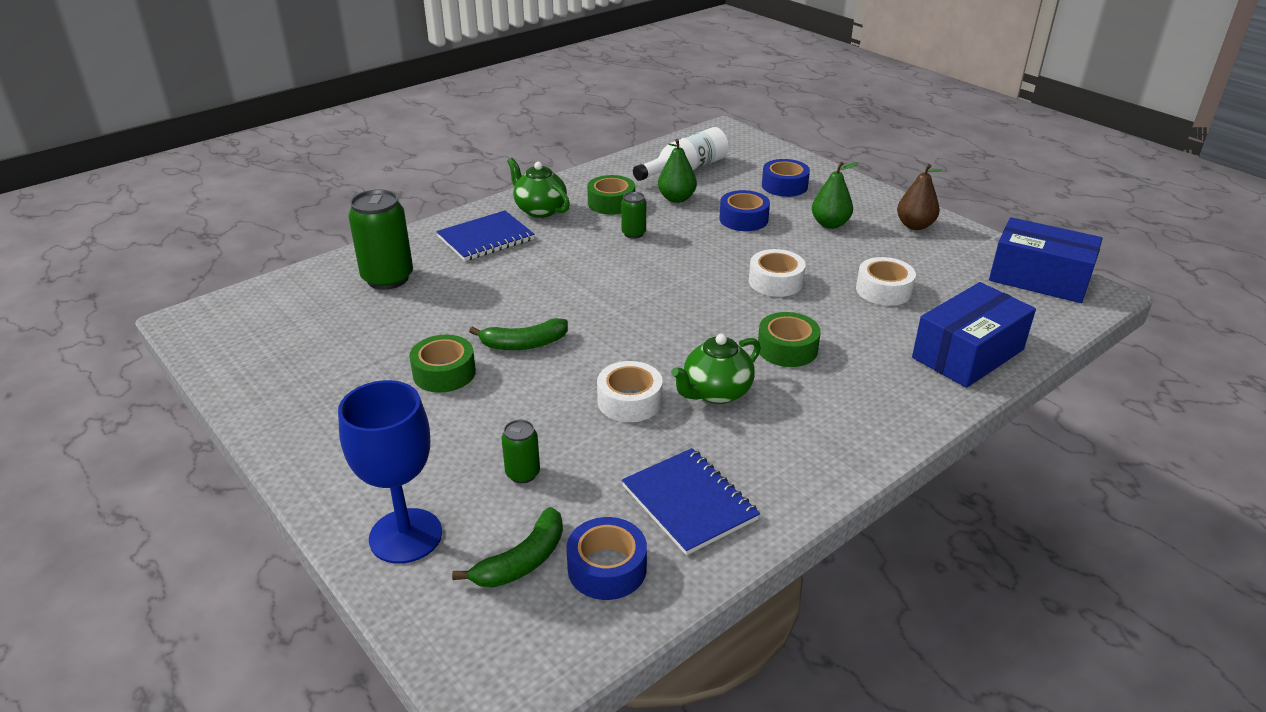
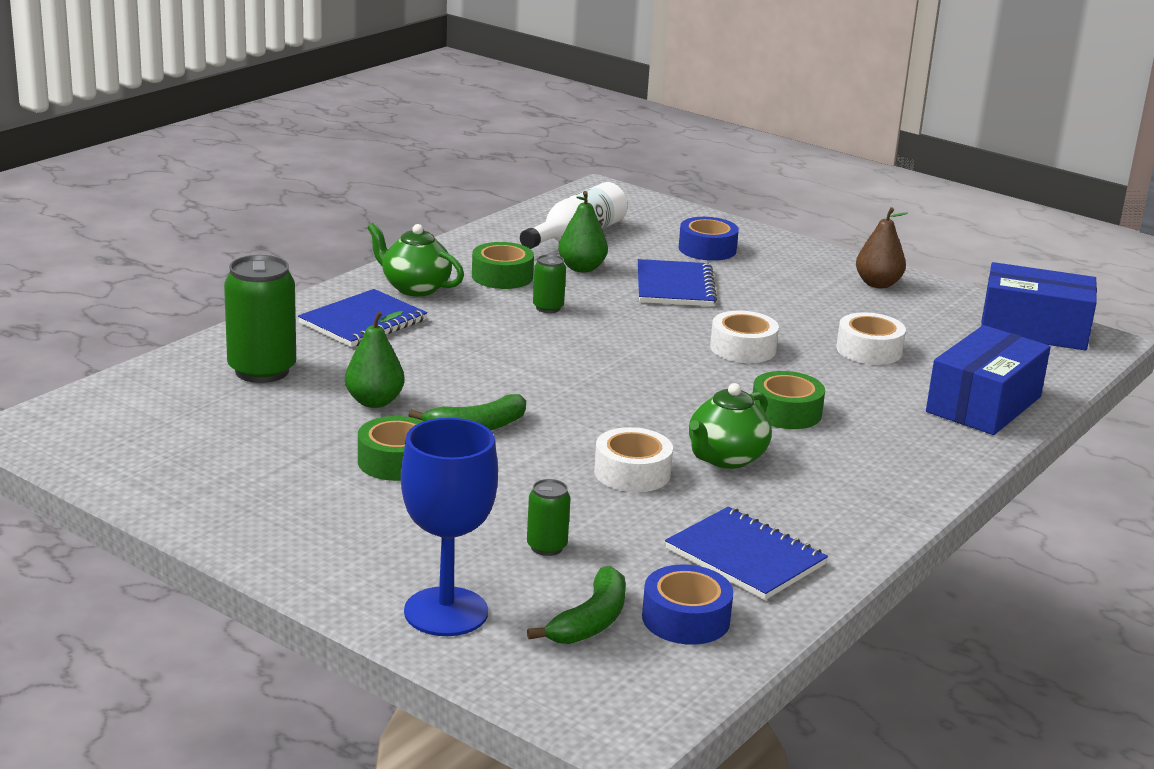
camera: 15 degrees left, 10 degrees down
(743, 219) = (674, 286): blue tape -> blue notebook
(830, 224) = (779, 287): green pear -> green pear (374, 402)

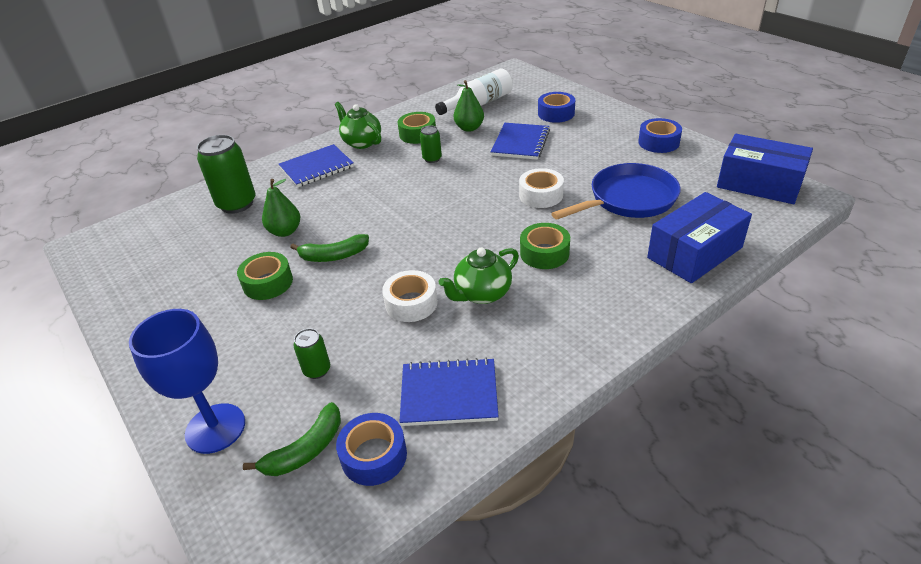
camera: 20 degrees right, 15 degrees up
(745, 557) = (449, 394): blue notebook -> blue notebook turned 60 degrees counterclockwise
(869, 350) = (628, 199): white tape -> blue pan
(877, 284) = (658, 142): brown pear -> blue tape

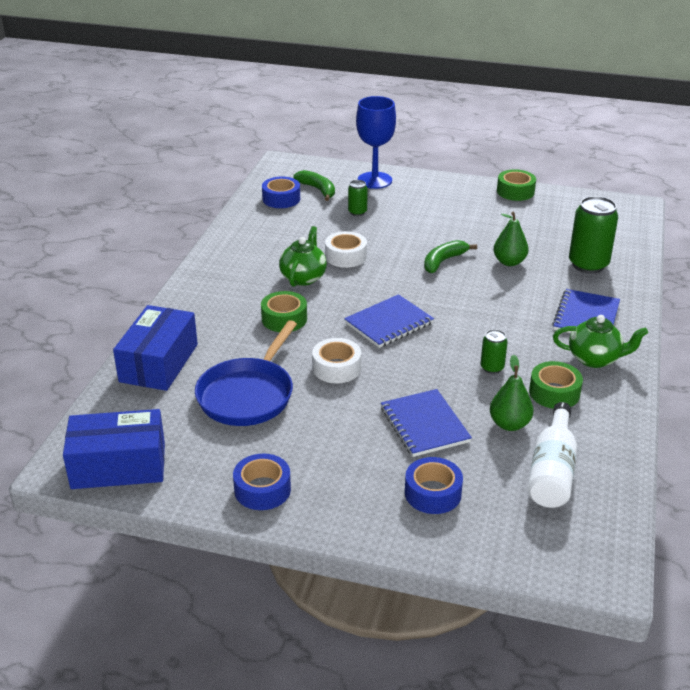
camera: 140 degrees right, 5 degrees down
(268, 283) = (460, 233): green tape -> green tape (515, 191)
(306, 450) = (318, 190): green banana -> green banana turned 135 degrees clockwise
(449, 394) = (269, 229): blue notebook -> blue notebook (389, 323)

